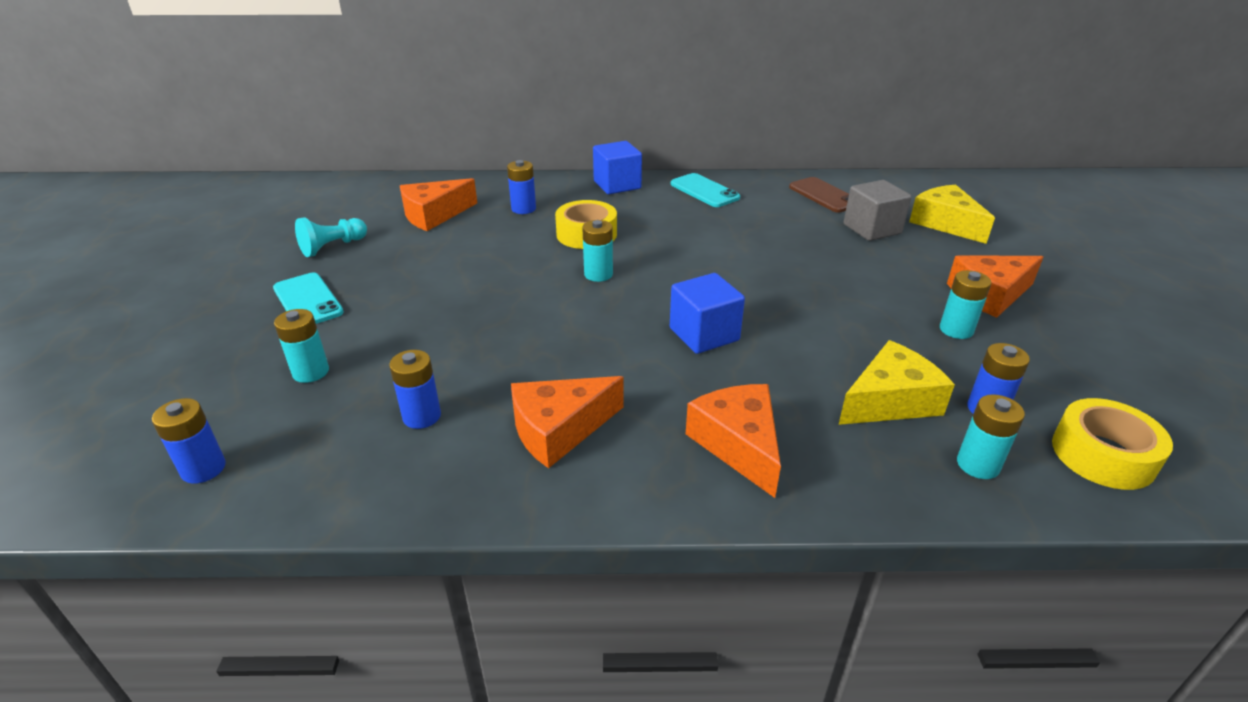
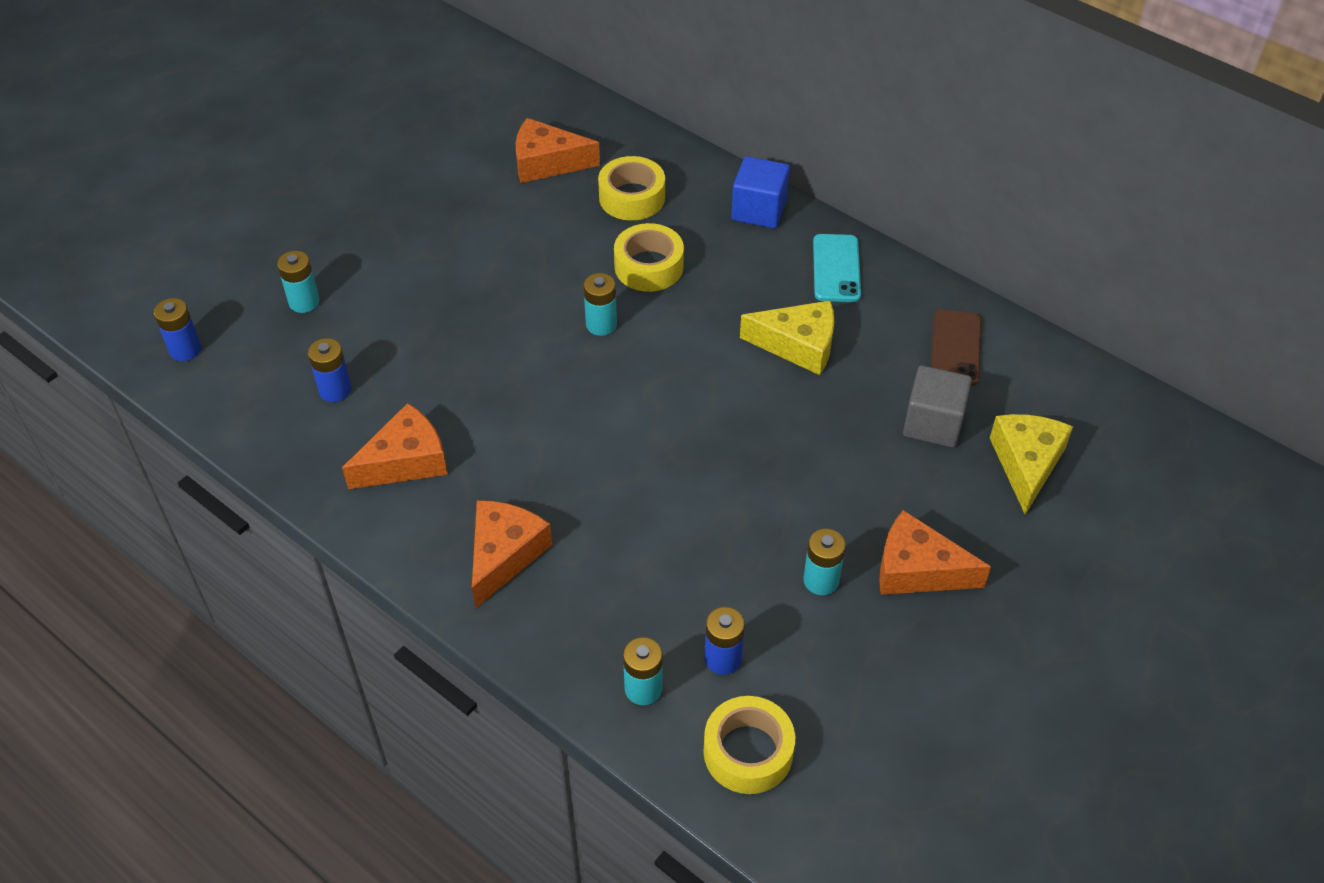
camera: 40 degrees right, 15 degrees up
(307, 300) = (360, 221): turquoise phone -> none
(333, 247) = (430, 162): turquoise pawn -> none
(523, 209) = (632, 197): blue battery -> yellow tape
(559, 430) = (405, 461): orange cheese -> orange cheese turned 135 degrees clockwise
(704, 334) = (605, 444): blue cube -> none
(890, 401) = (660, 599): yellow cheese -> yellow cheese (798, 345)

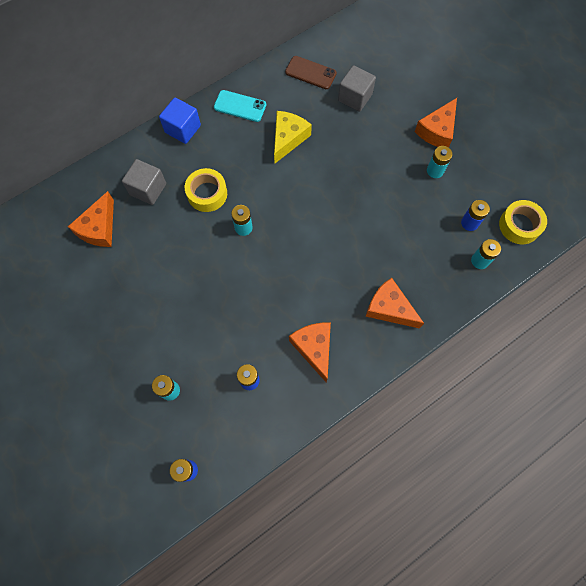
camera: 75 degrees left, 20 degrees up
(632, 197) = (148, 189): yellow tape -> grey cube
(1026, 464) = (388, 69): yellow cheese -> none

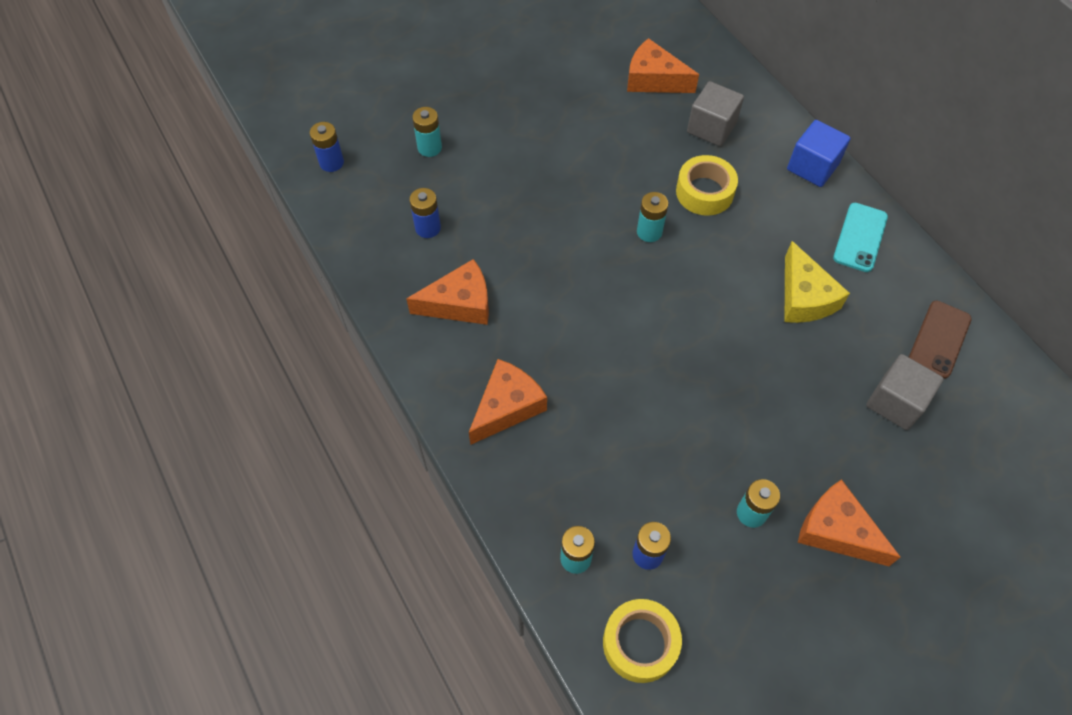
camera: 95 degrees right, 10 degrees down
(288, 138) = (804, 297): yellow cheese -> yellow cheese turned 45 degrees clockwise

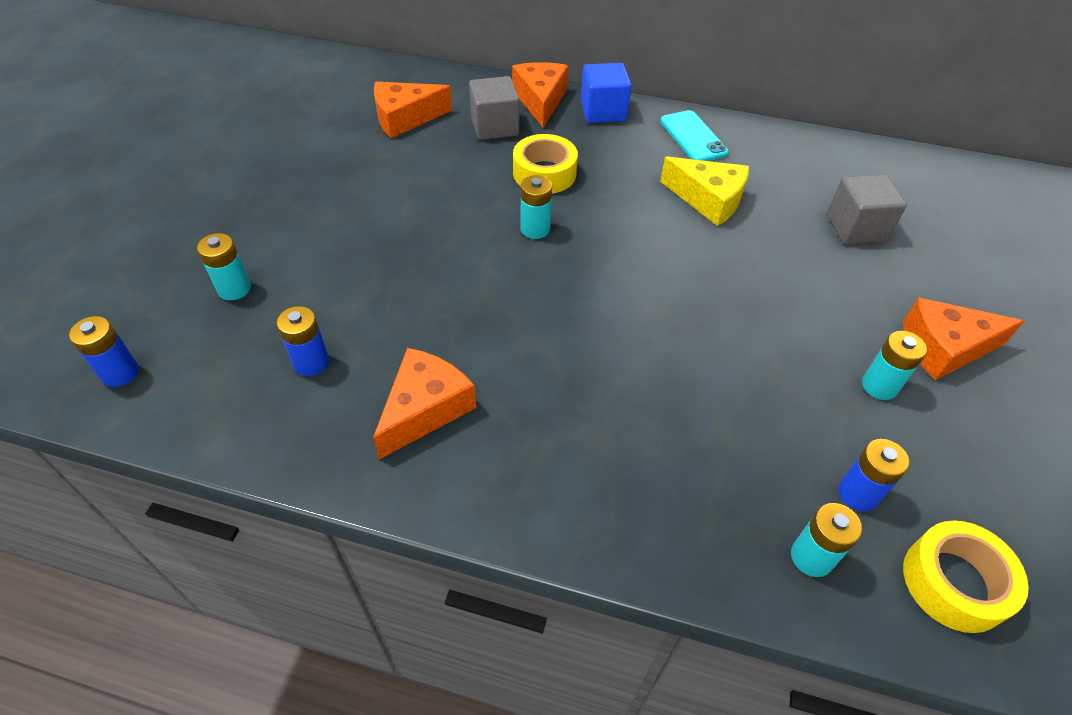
camera: 45 degrees left, 10 degrees down
(507, 406) = (583, 469): orange cheese -> orange cheese (540, 100)
(939, 339) = (824, 169): brown phone -> none

